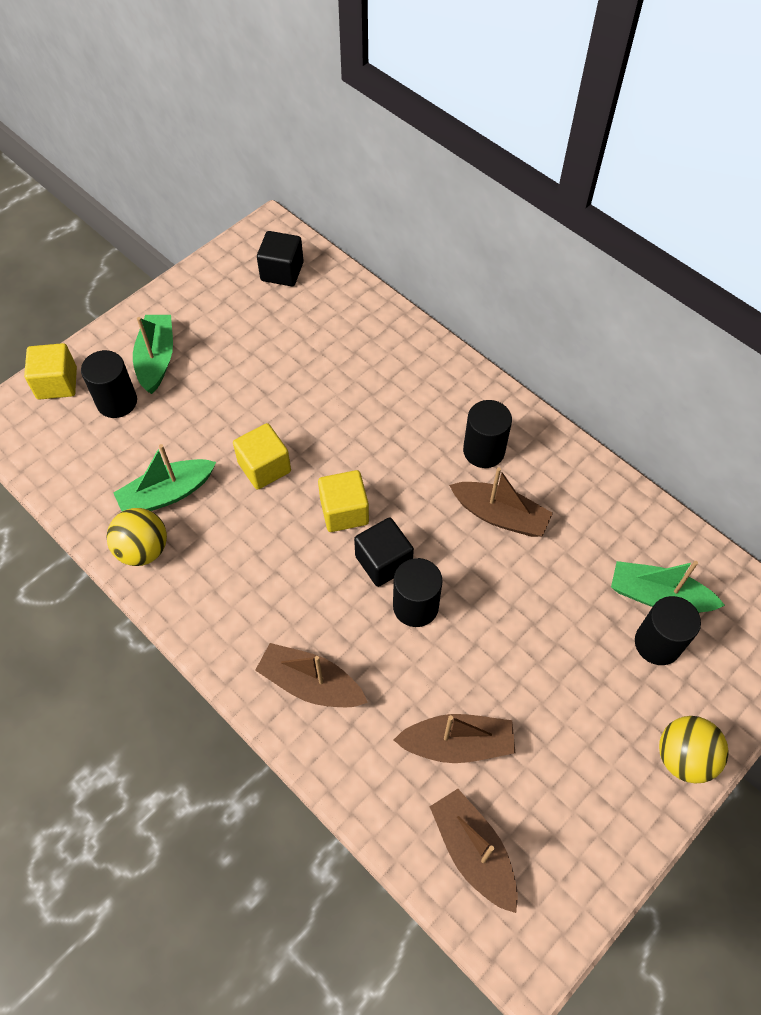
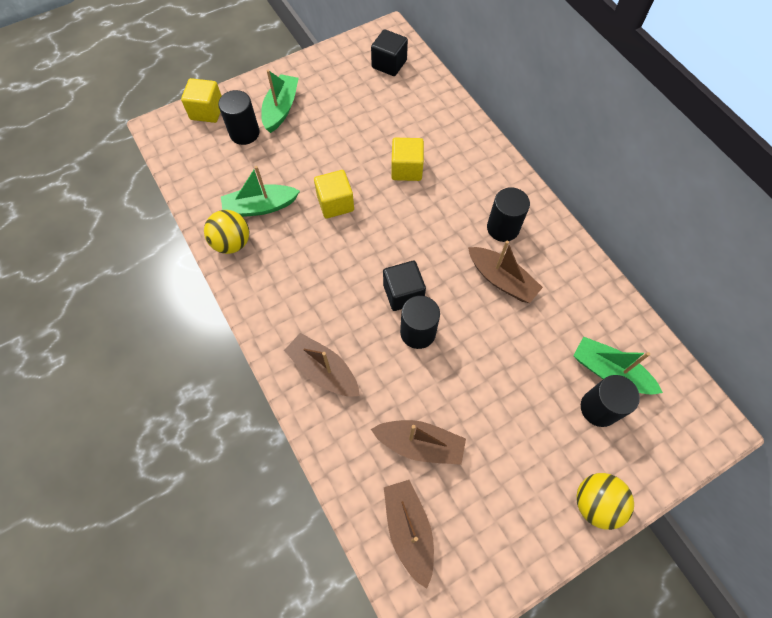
camera: 15 degrees right, 5 degrees up
(344, 511) = (384, 249): yellow cube -> yellow cube (406, 169)

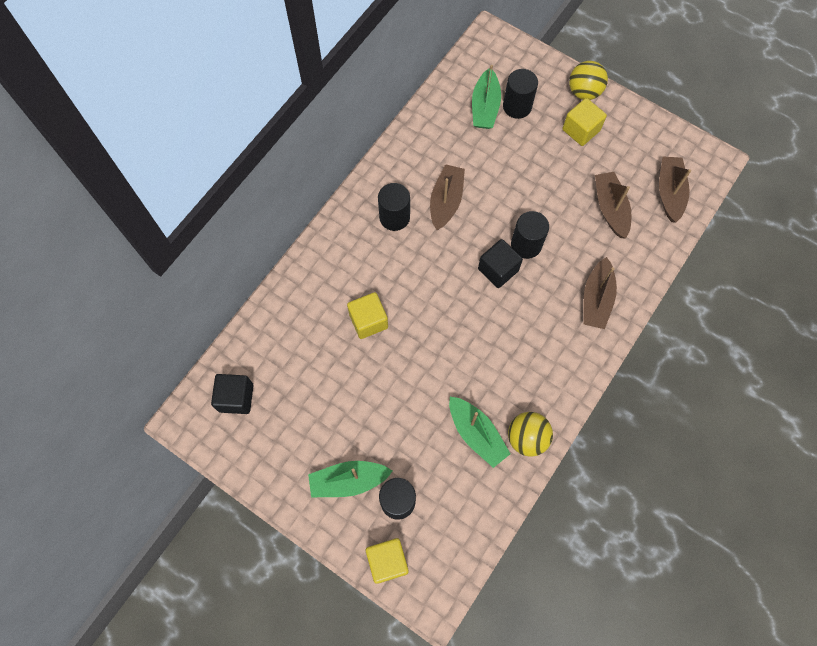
camera: 115 degrees left, 5 degrees up
(335, 203) = (438, 366): yellow cube -> yellow cube (581, 130)
(409, 530) = (669, 193): brown boat -> brown boat turned 135 degrees clockwise

